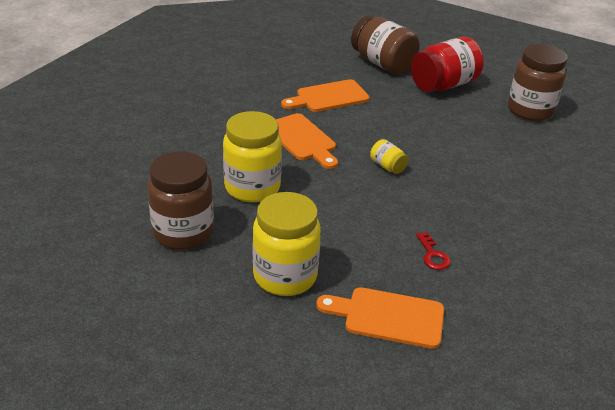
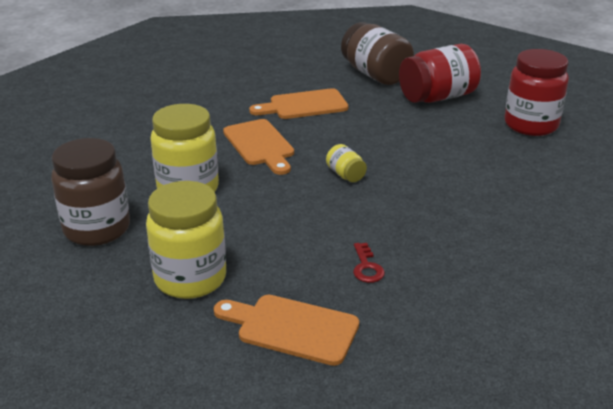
camera: 10 degrees right, 5 degrees down
(530, 110) = (531, 125): brown jar -> red jar

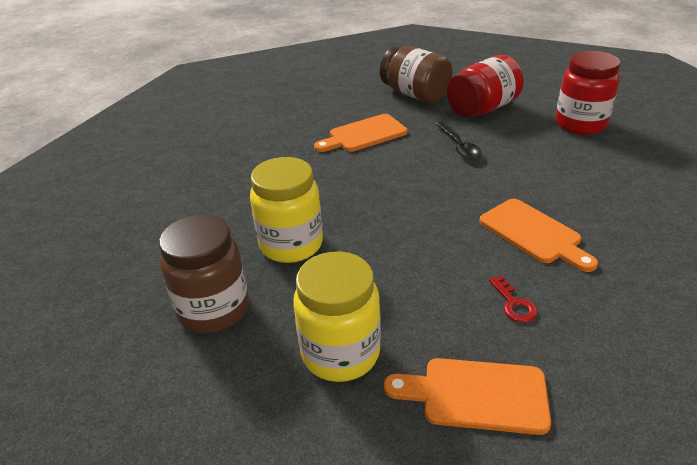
camera: 10 degrees left, 5 degrees up
(260, 145) = (341, 183): orange cutting board -> orange cutting board (533, 233)
(345, 175) = (440, 202): yellow jar -> none
(393, 128) = (459, 146): none -> black spoon

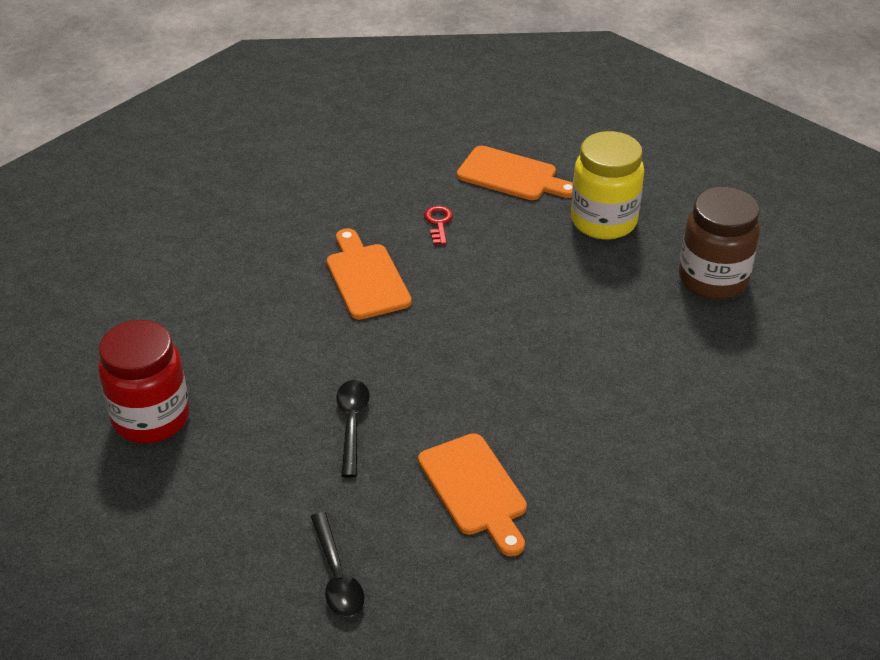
camera: 165 degrees left, 5 degrees up
(291, 244) = (627, 328): yellow jar -> none
(364, 134) = (475, 489): orange cutting board -> orange cutting board turned 75 degrees clockwise
(415, 94) = (337, 576): brown jar -> black spoon
(483, 109) = (255, 497): red jar -> none

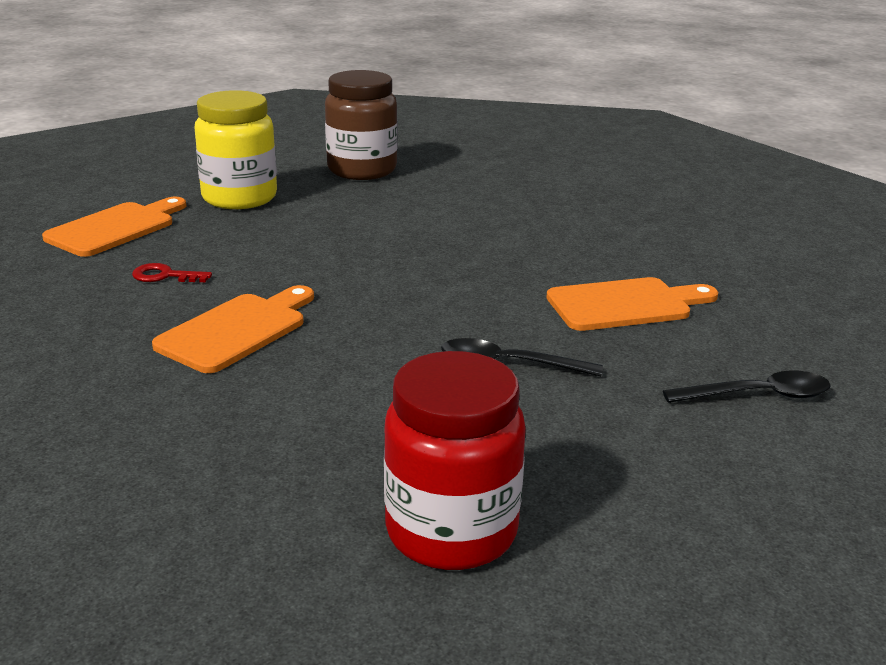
camera: 80 degrees left, 15 degrees down
(366, 278) = (237, 330): orange cutting board -> orange cutting board turned 135 degrees clockwise

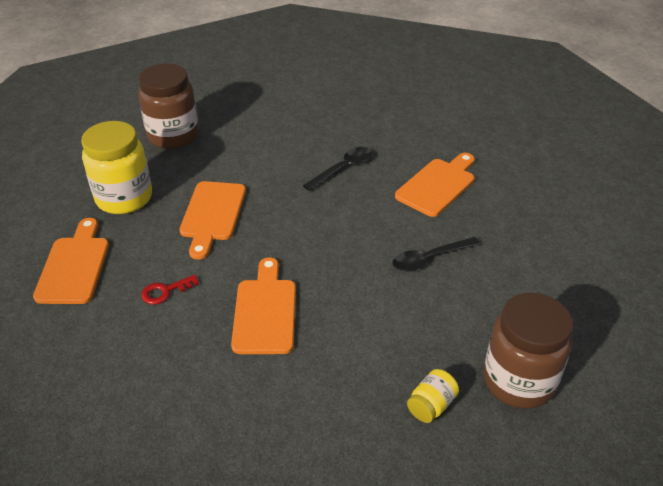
camera: 35 degrees left, 15 degrees up
(294, 496) = (431, 405): none -> yellow jar
(306, 238) = (212, 214): none -> orange cutting board
(451, 532) = (518, 381): red jar -> brown jar
(759, 395) = (551, 219): black spoon -> black spoon (343, 168)

